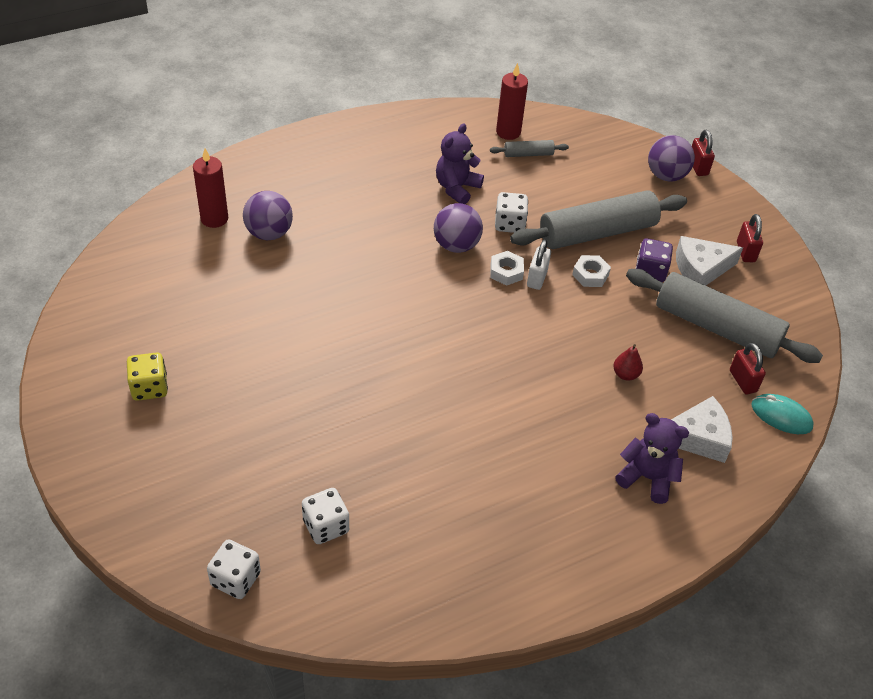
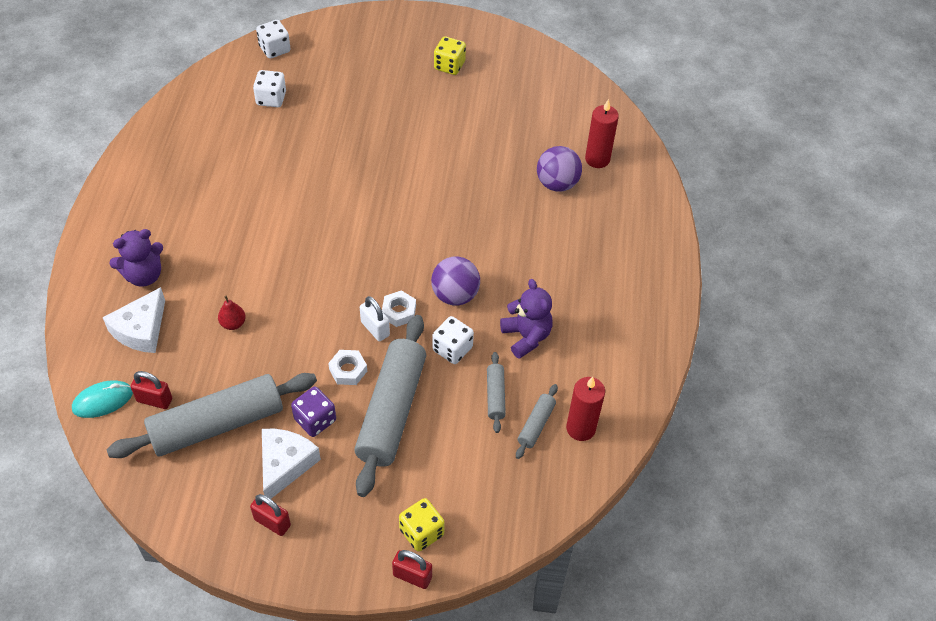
camera: 125 degrees right, 5 degrees up
(526, 183) = (495, 396): none -> grey rolling pin
(666, 175) = (421, 532): purple ball -> yellow dice

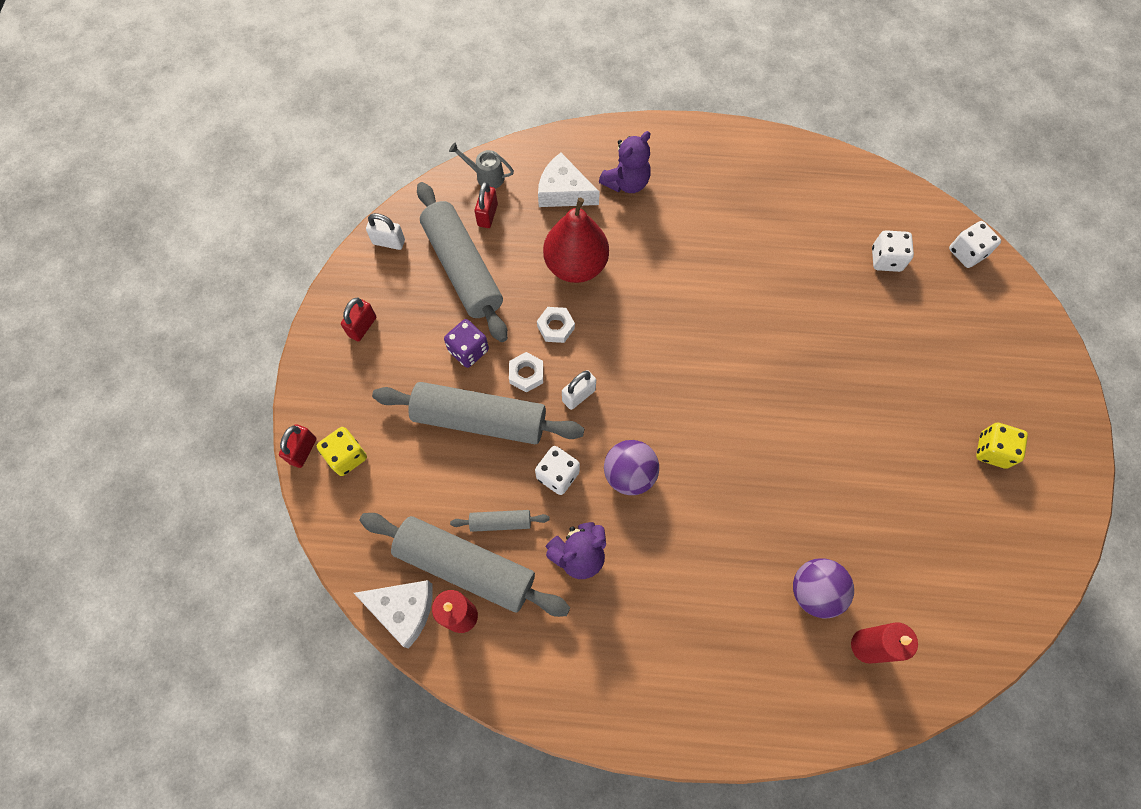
camera: 90 degrees right, 15 degrees up
(103, 401) = (486, 176): turquoise mouse -> grey watering can
(144, 275) = (626, 182): purple teddy bear -> purple teddy bear turned 105 degrees counterclockwise
(168, 498) = (388, 242): none -> white padlock
(233, 323) = (576, 265): red pear -> red pear, size x2.42
(285, 464) = (420, 330): white cheese -> white cheese (403, 609)
(399, 312) = (602, 417): white nut -> white nut (556, 327)
(536, 425) = (465, 566): grey rolling pin -> grey rolling pin, size x2.26

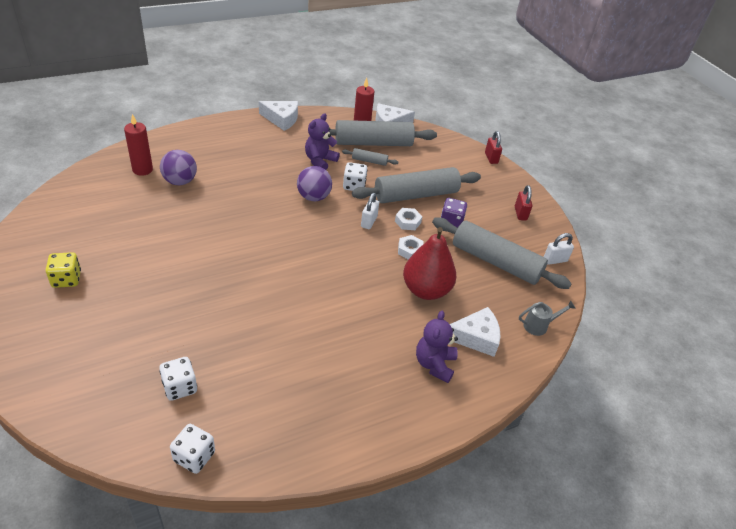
camera: 145 degrees right, 25 degrees down
(347, 456) = (468, 162): yellow dice -> none
(487, 215) = (512, 299): red padlock -> none
(500, 522) = (369, 161): grey rolling pin -> grey rolling pin turned 45 degrees clockwise
(588, 705) = (281, 119): none -> white cheese
(967, 253) = (99, 424): white dice -> white dice (194, 457)

